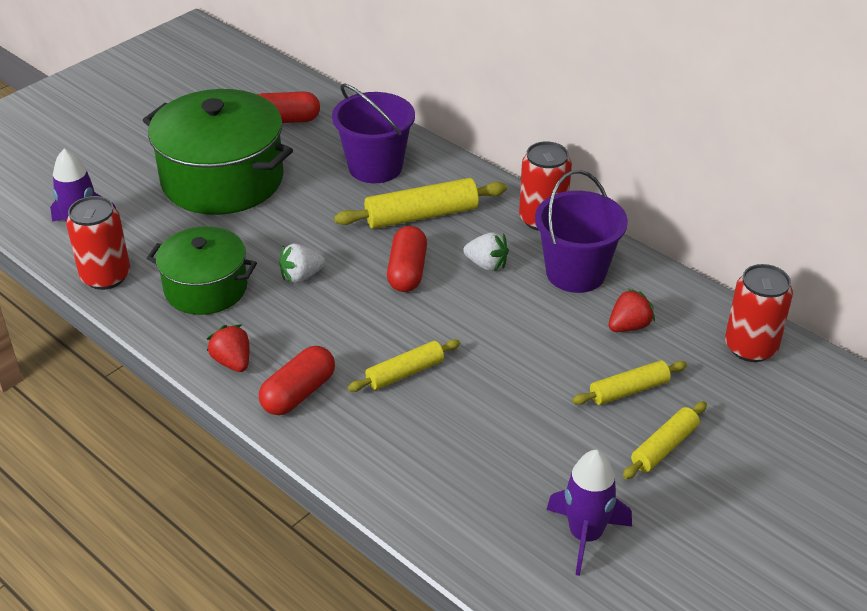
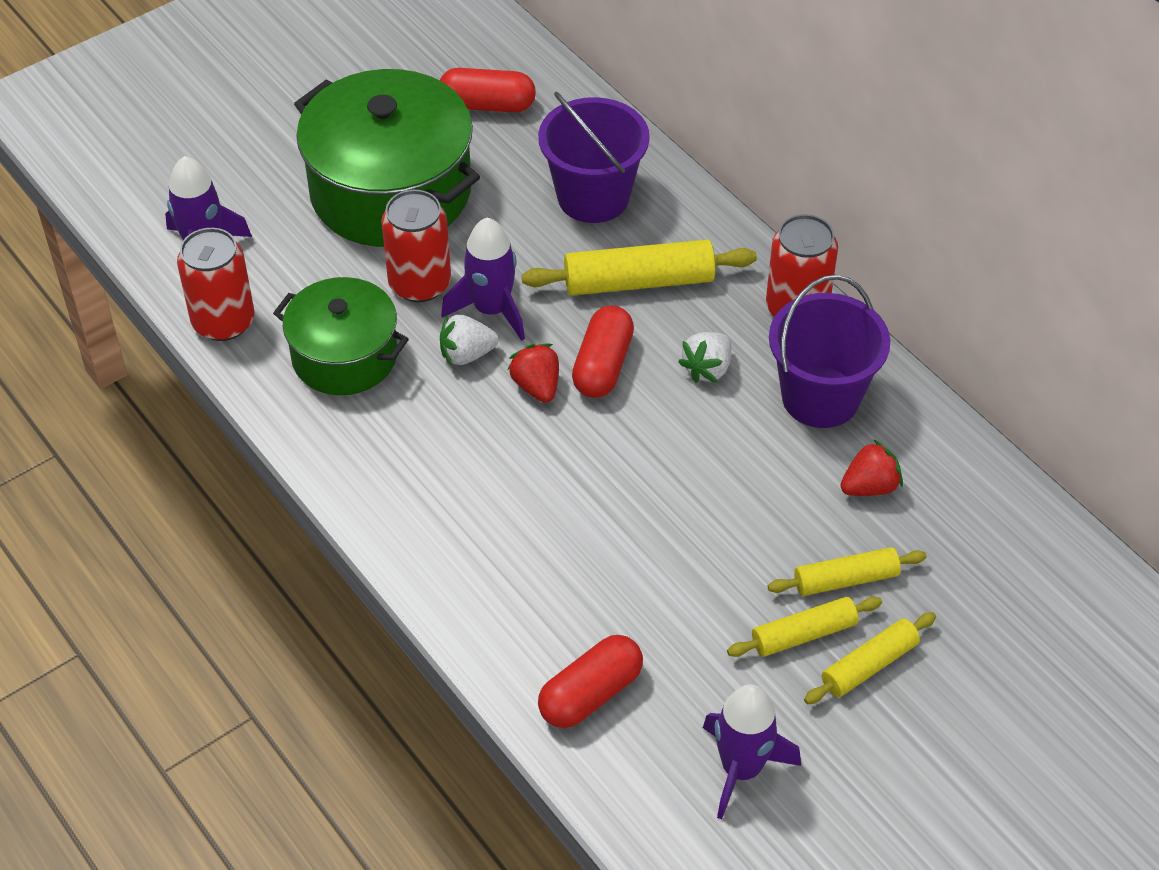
camera: 10 degrees right, 10 degrees up
(232, 362) = (361, 468): red strawberry -> red strawberry (536, 386)
(298, 393) = (434, 524): red capsule -> red capsule (590, 694)
(314, 245) = (491, 310): none -> purple rocket
(405, 373) = (570, 514): yellow rolling pin -> yellow rolling pin (803, 634)
(486, 264) = (707, 369): white strawberry -> white strawberry turned 90 degrees clockwise
(750, 347) = (1020, 540): red can -> red can (419, 283)

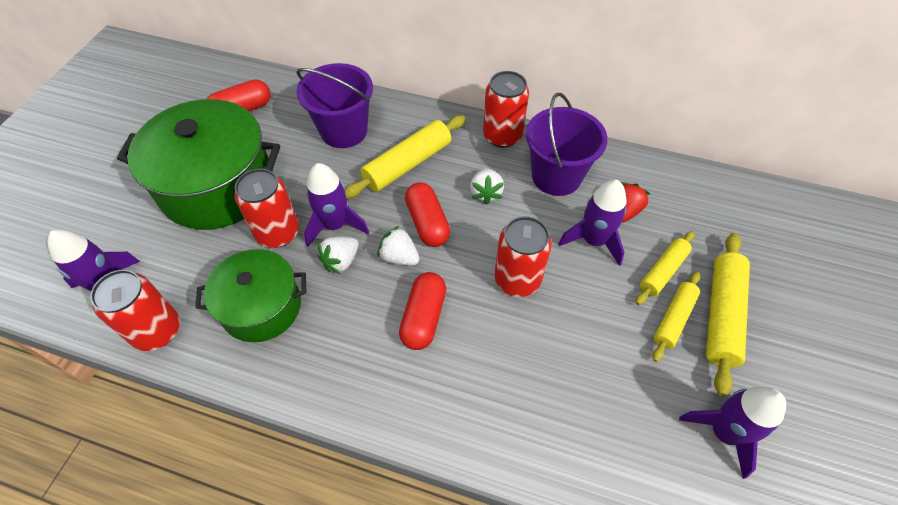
camera: 35 degrees left, 5 degrees up
(536, 386) = (399, 257): red strawberry -> white strawberry
(590, 694) = (598, 444): red capsule -> red capsule (423, 317)
(654, 487) = (517, 279): none -> red can
(792, 497) = (593, 241): none -> purple rocket
(869, 665) = (721, 315): yellow rolling pin -> yellow rolling pin, size x1.60

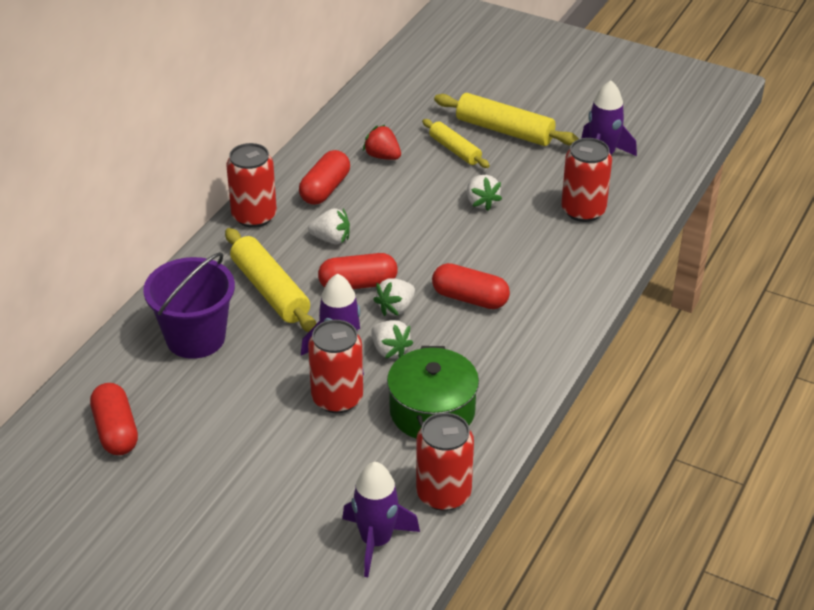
camera: 80 degrees left, 15 degrees down
(217, 186) = (247, 451): green pot -> none
(517, 279) = (442, 234): red can -> red can (583, 210)
(556, 176) = (325, 189): purple bucket -> red capsule
(581, 308) = (481, 202): none -> white strawberry
(593, 241) = (411, 181): purple rocket -> none
(673, 319) = (502, 155): yellow rolling pin -> none

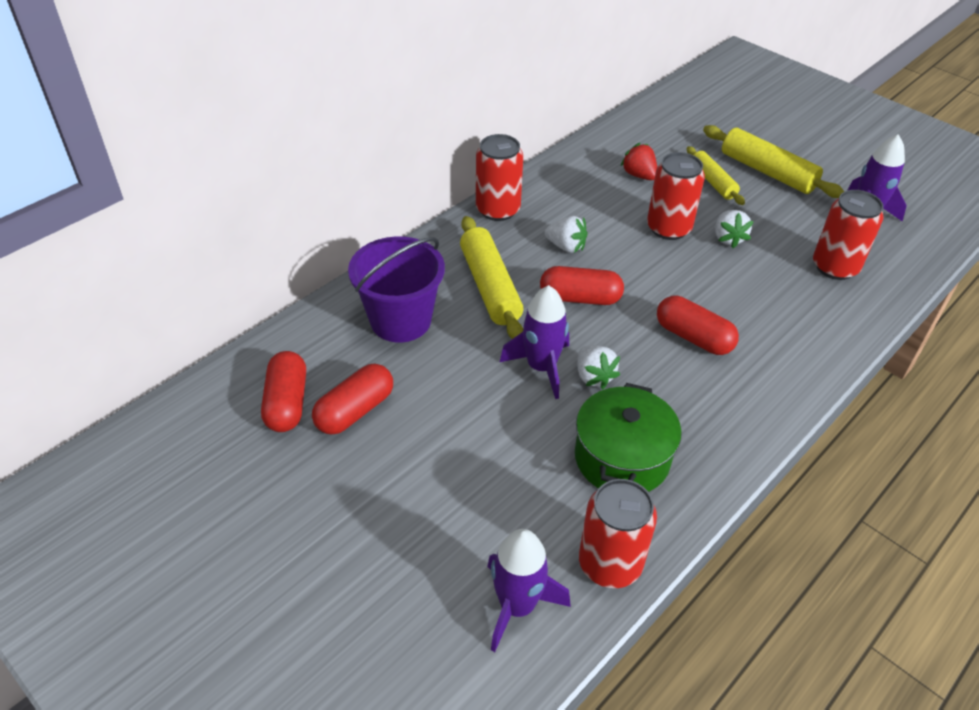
camera: 15 degrees right, 5 degrees up
(325, 189) = (574, 196): red capsule -> red capsule (355, 411)
(337, 398) = (523, 419): red can -> red can (668, 228)
(396, 308) = (612, 331): white strawberry -> none

